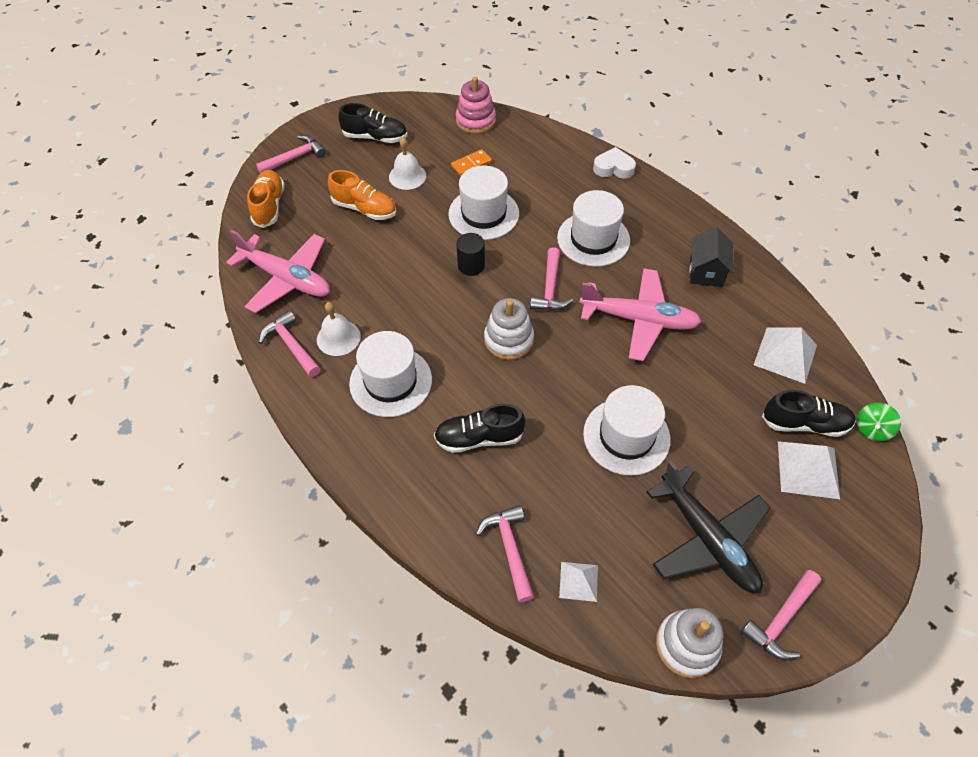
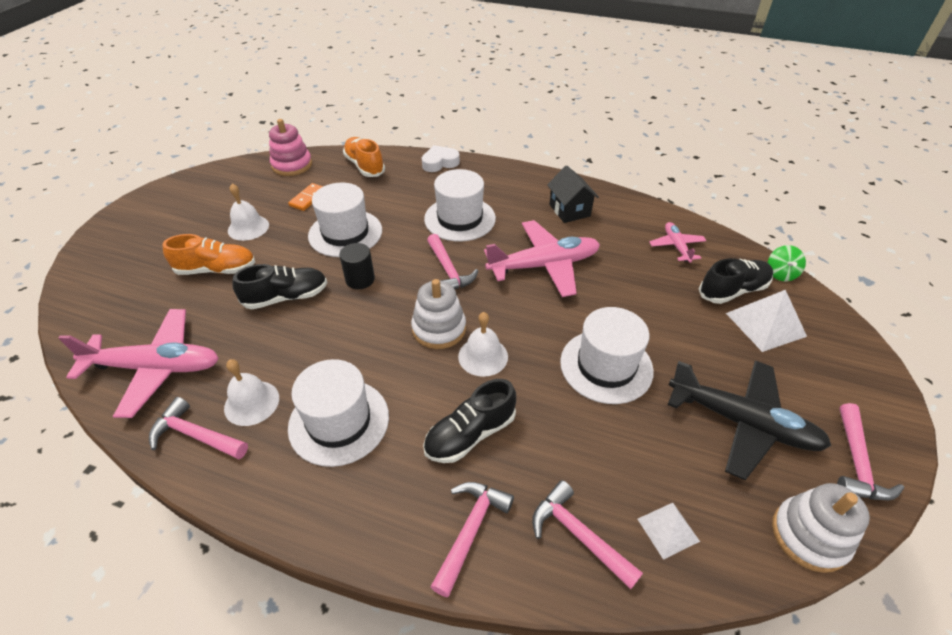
camera: 30 degrees left, 10 degrees down
(269, 206) = (99, 304): orange shoe -> orange shoe (365, 166)
(295, 157) = (110, 250): pink hammer -> pink hammer (470, 530)
(375, 137) = (195, 206): black shoe -> black shoe (286, 297)
(529, 380) = (483, 356): none -> white bell
(785, 355) = (676, 246): white pyramid -> pink plane

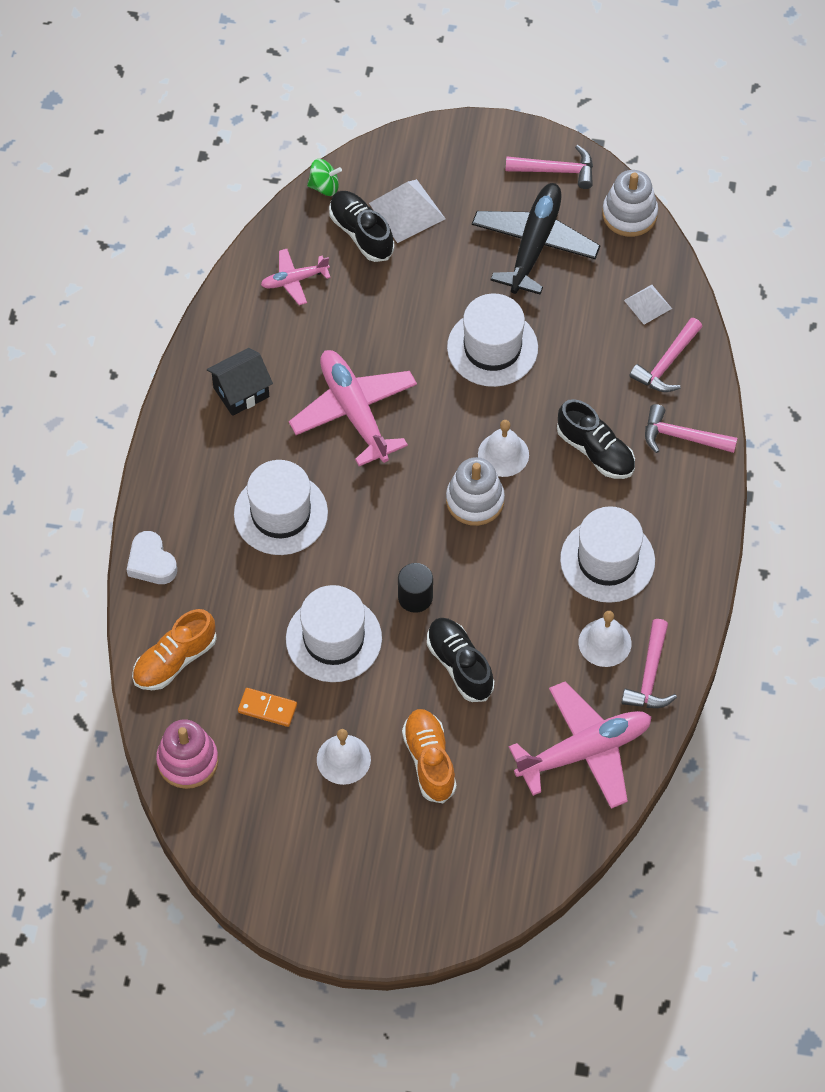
camera: 100 degrees left, 15 degrees up
(156, 367) = (584, 751): pink plane -> pink plane turned 75 degrees clockwise
(449, 271) = (382, 508): pink hammer -> none

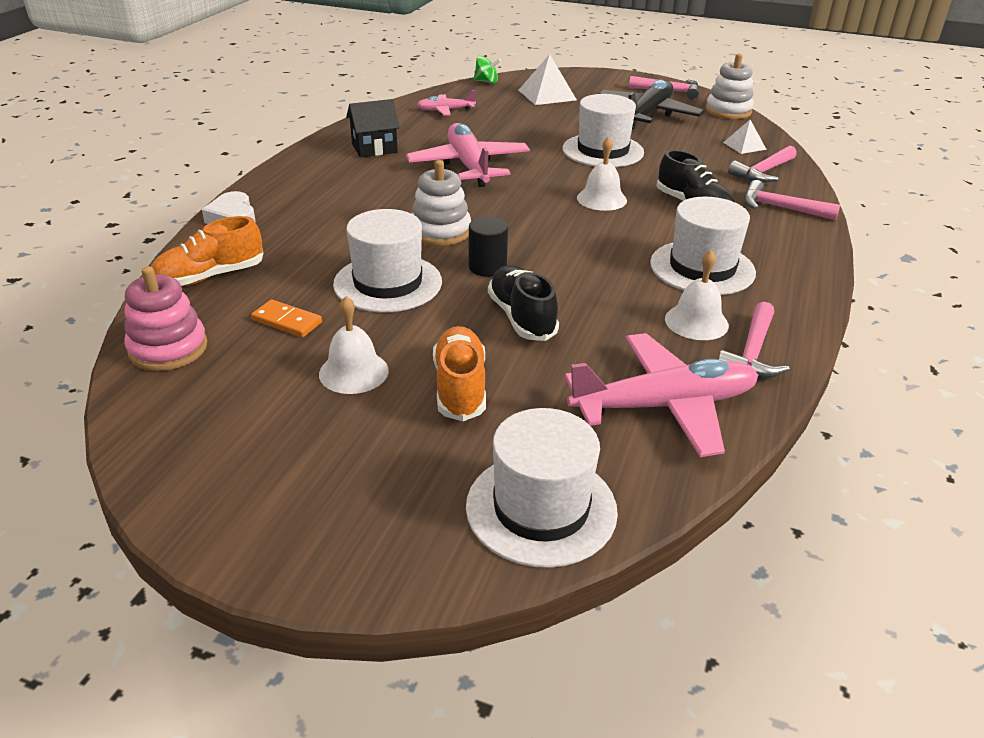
camera: 10 degrees right, 25 degrees down
(281, 513) = (374, 206): white hat -> white hat (541, 508)
(361, 233) = (507, 99): black shoe -> none
(475, 500) = (567, 219): white stacking toy -> white stacking toy (440, 231)

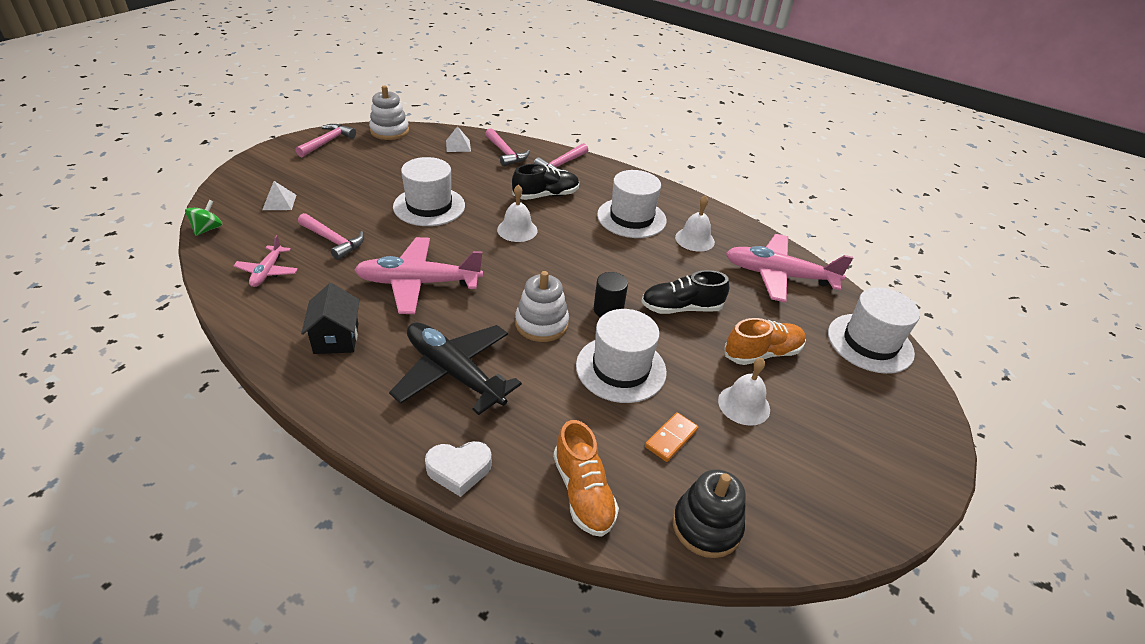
camera: 80 degrees left, 5 degrees up
(168, 348) = (706, 526): pink stacking toy -> black stacking toy
(460, 387) = (762, 353): orange shoe -> orange shoe turned 150 degrees clockwise
(547, 95) = (279, 202): white pyramid -> white pyramid, size x0.60
(647, 115) = (370, 166): black plane -> black plane (454, 373)
(664, 406) = (778, 275): pink plane -> pink plane turned 75 degrees counterclockwise
(752, 353) = (728, 231): pink hammer -> pink hammer (333, 241)

